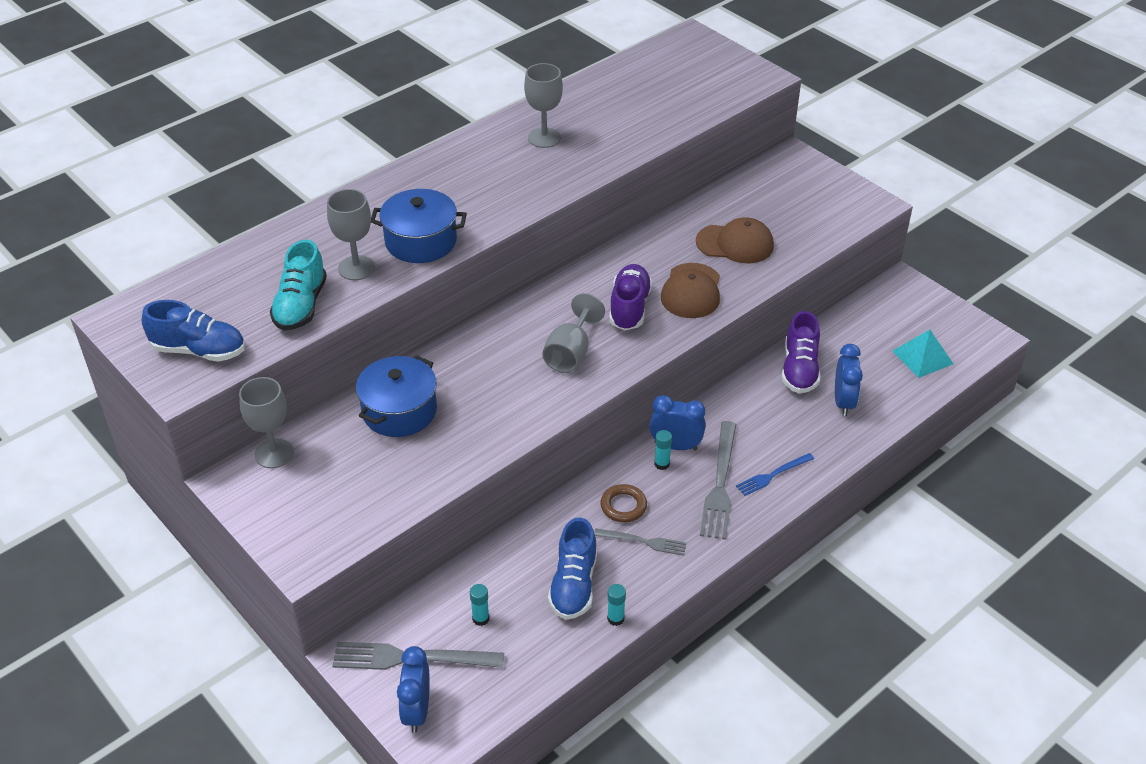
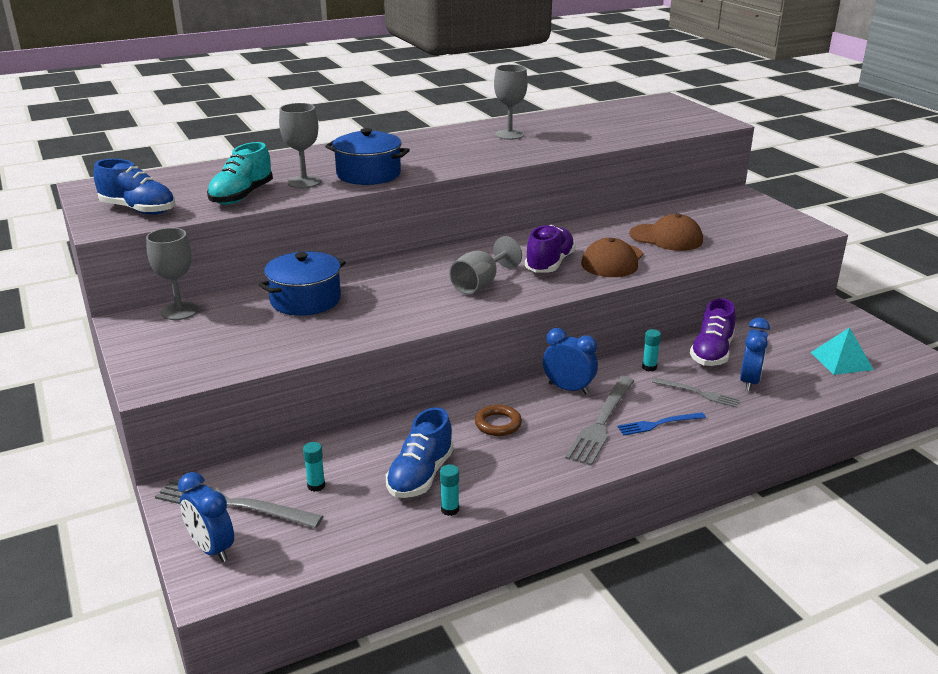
camera: 15 degrees right, 15 degrees down
(417, 711) = (211, 548): blue clock -> blue clock turned 60 degrees counterclockwise
(643, 542) = (506, 454): grey fork -> grey fork (698, 393)
(662, 464) = (549, 399): turquoise glue stick -> turquoise glue stick (649, 367)

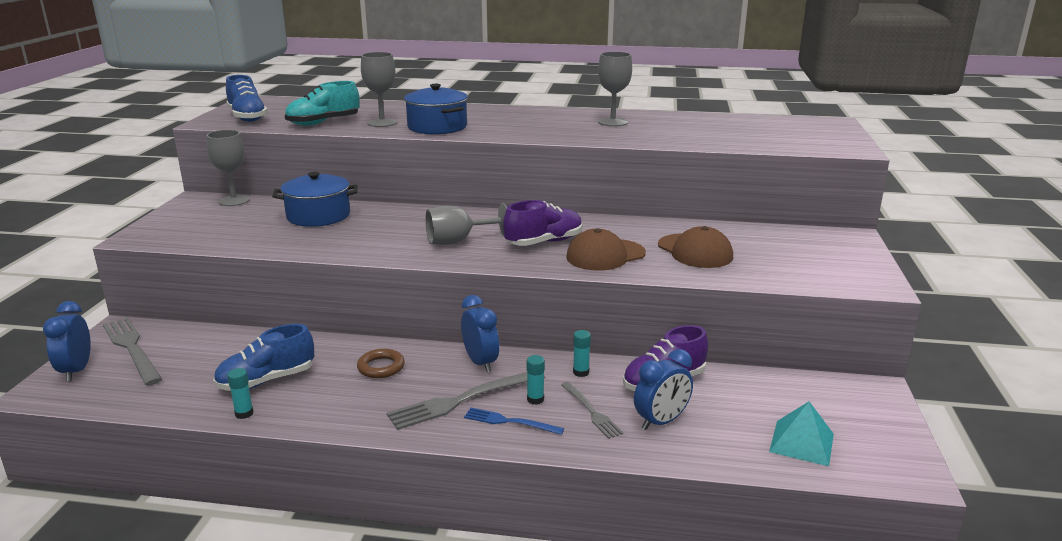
camera: 35 degrees right, 5 degrees down
(316, 486) = (195, 358): turquoise glue stick -> turquoise glue stick (535, 399)

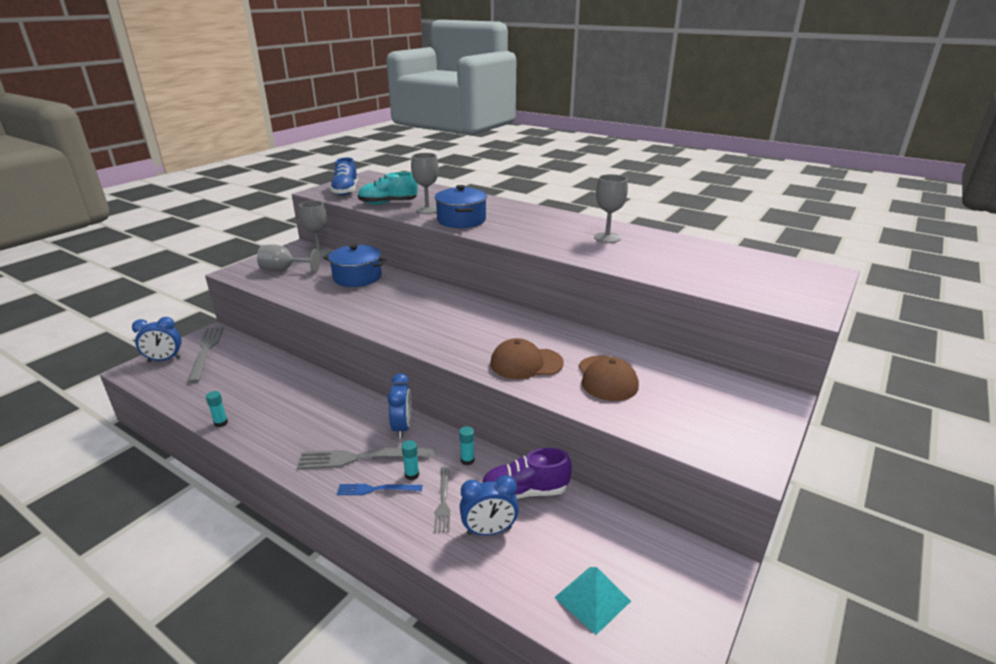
camera: 25 degrees right, 5 degrees up
(76, 370) = (164, 359): blue clock -> blue clock turned 120 degrees counterclockwise
(266, 381) = (256, 400): blue shoe -> none
(381, 367) = (333, 411): brown ring -> none
(458, 241) = (427, 322): grey goblet -> grey goblet (284, 270)
(510, 422) = (376, 489): blue fork -> blue fork turned 45 degrees counterclockwise
(544, 242) = (490, 338): purple shoe -> none

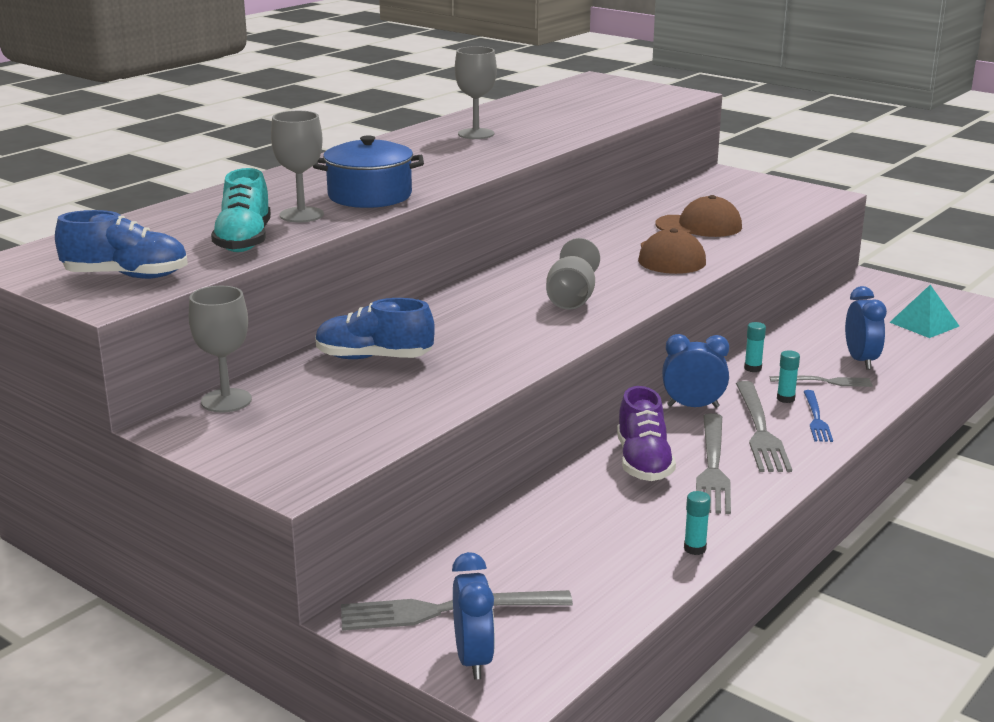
camera: 85 degrees left, 5 degrees down
(284, 270) = (308, 428): grey goblet -> grey goblet (572, 298)
(314, 433) = (712, 467): none -> grey fork
(357, 277) = (373, 358): blue pot -> blue shoe
(524, 492) = (799, 342): purple shoe -> purple shoe (643, 462)

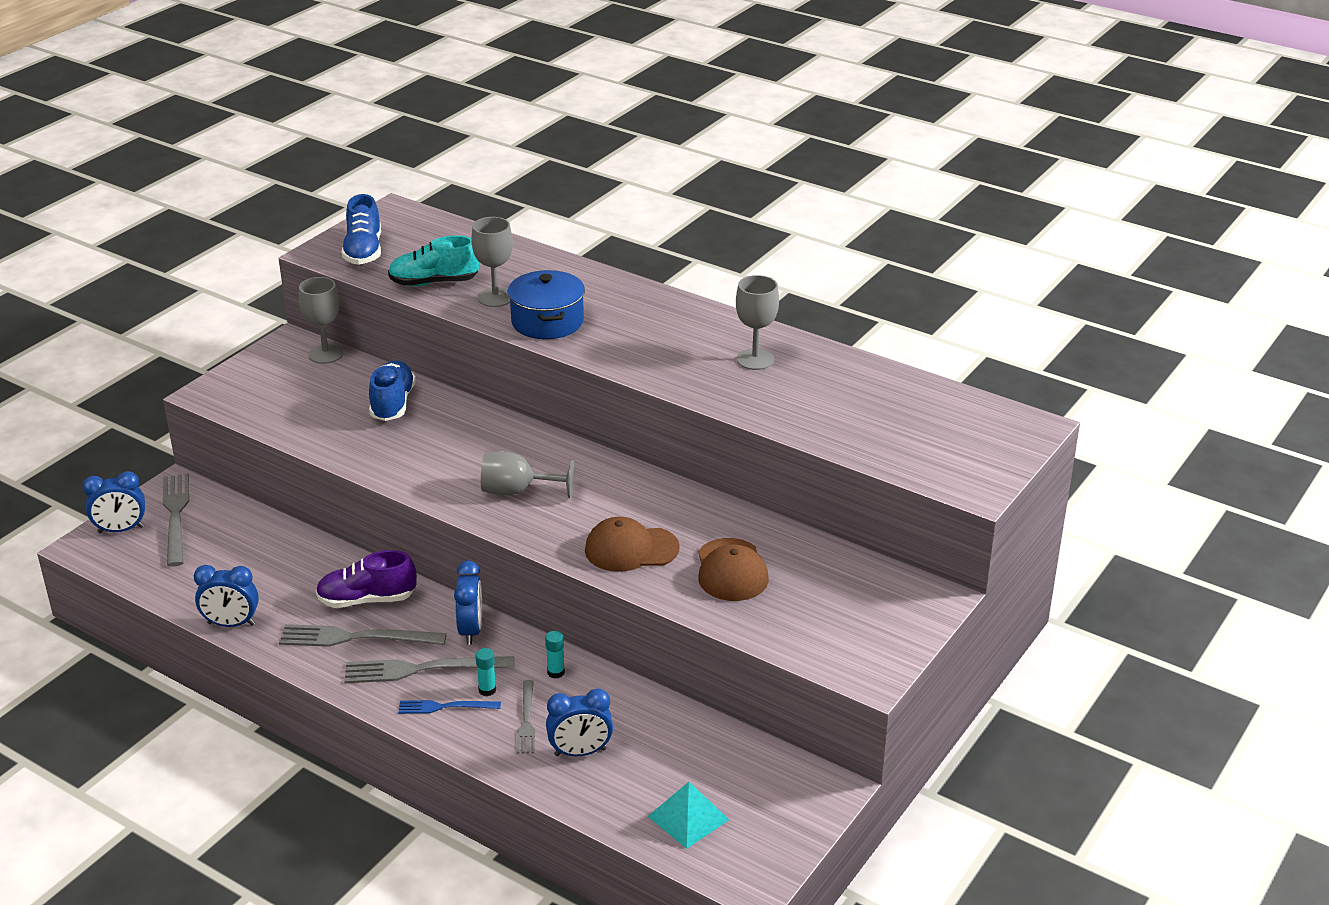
camera: 85 degrees right, 10 degrees up
(695, 549) = (231, 624): turquoise glue stick -> blue clock

